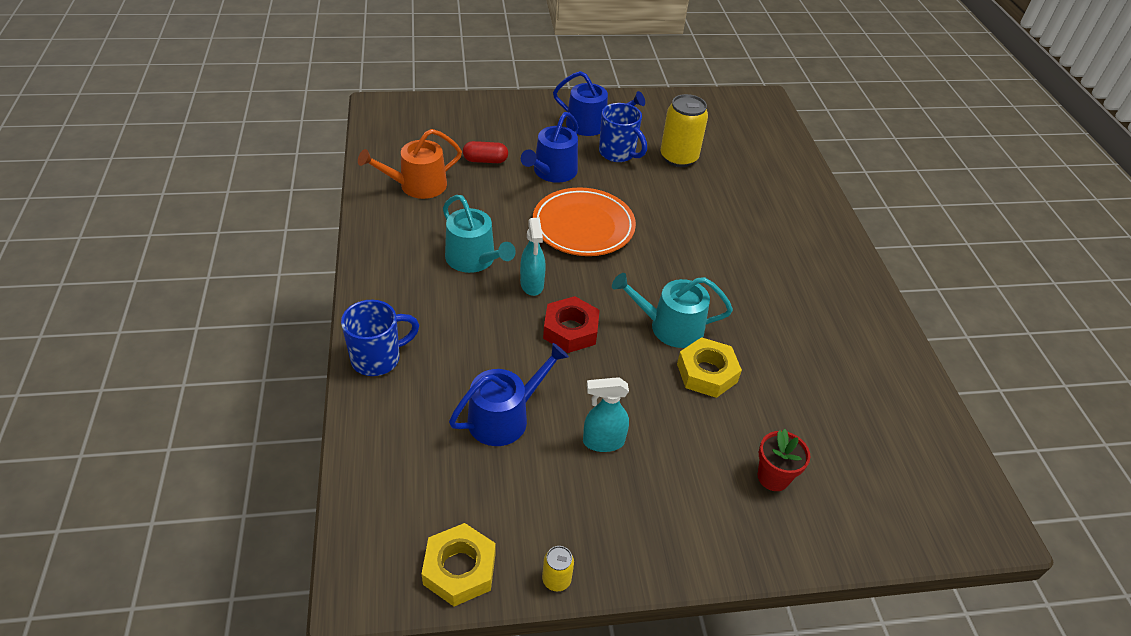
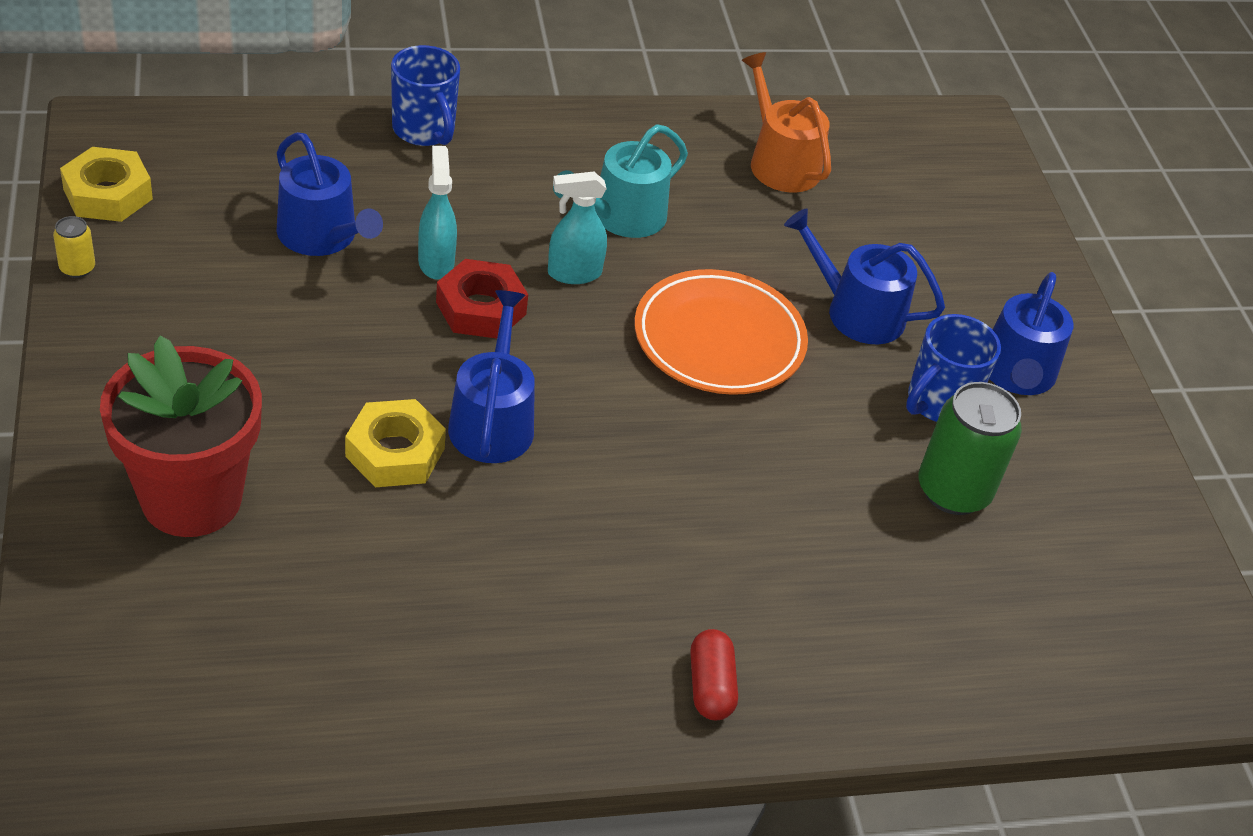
camera: 85 degrees right, 0 degrees up
(485, 160) = (865, 235): red capsule -> red capsule (710, 686)
(603, 442) = (273, 324): turquoise spray bottle -> turquoise spray bottle (436, 262)
(669, 327) = (492, 420): turquoise watering can -> blue watering can
(678, 158) = (953, 491): yellow can -> green can
(773, 477) = (191, 498): red flower pot -> red flower pot, size x2.06

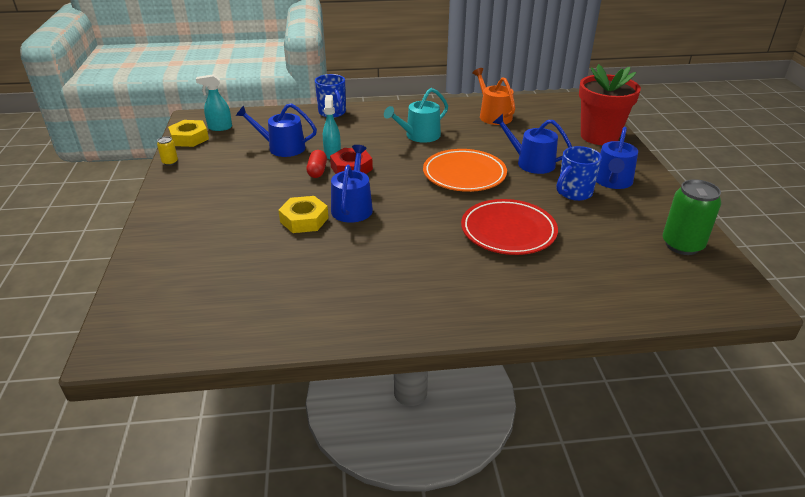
camera: 10 degrees right, 10 degrees down
(191, 498) = (203, 240): red flower pot -> red flower pot (599, 136)
(322, 236) = (282, 147): blue watering can -> blue watering can turned 135 degrees clockwise
(573, 273) = (396, 155): turquoise spray bottle -> turquoise spray bottle (219, 128)
(710, 686) = (458, 307): red capsule -> red capsule (317, 171)
(806, 500) = (508, 231): none -> red plate
(953, 491) = (584, 225): green can -> green can (682, 245)

